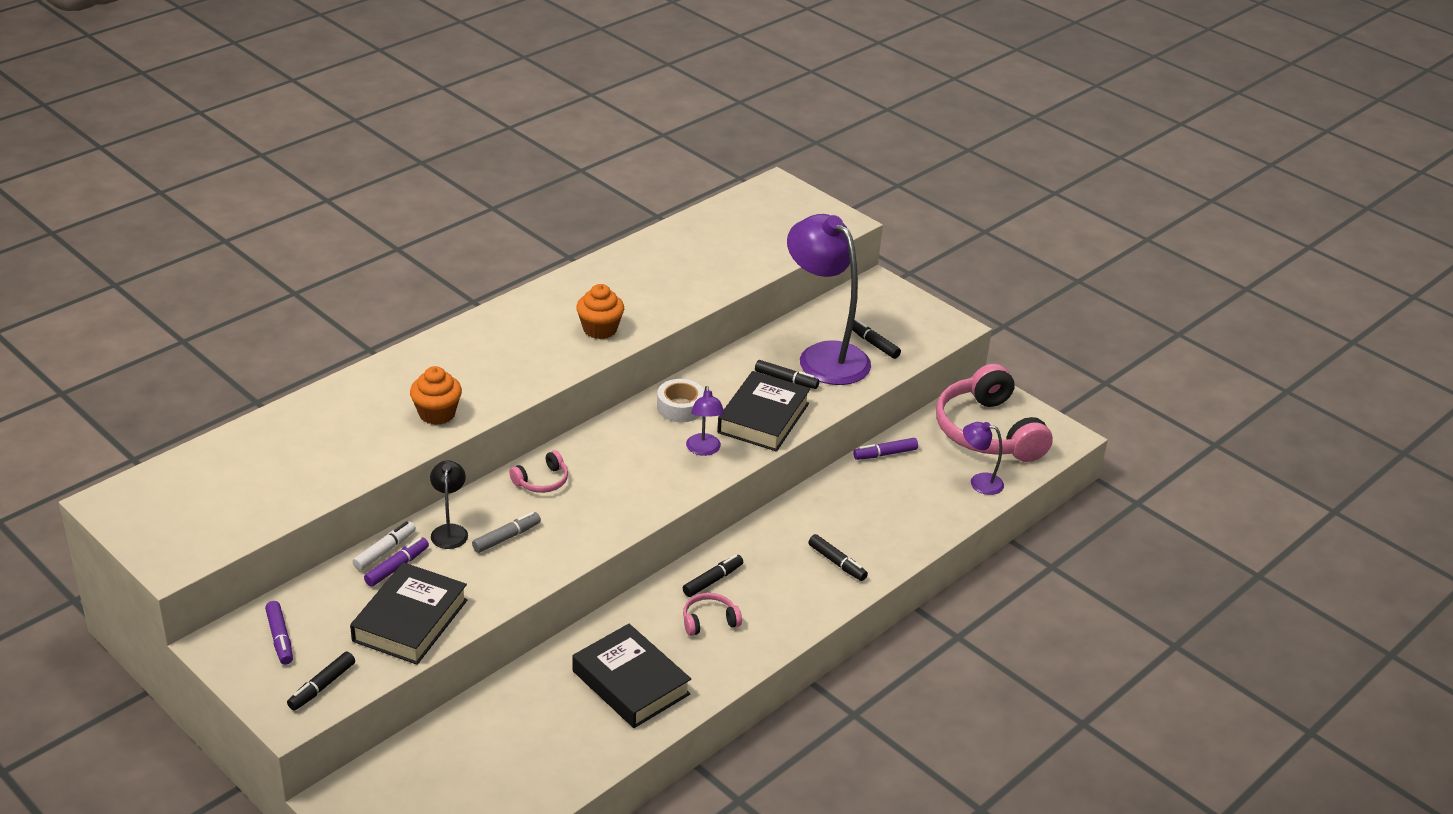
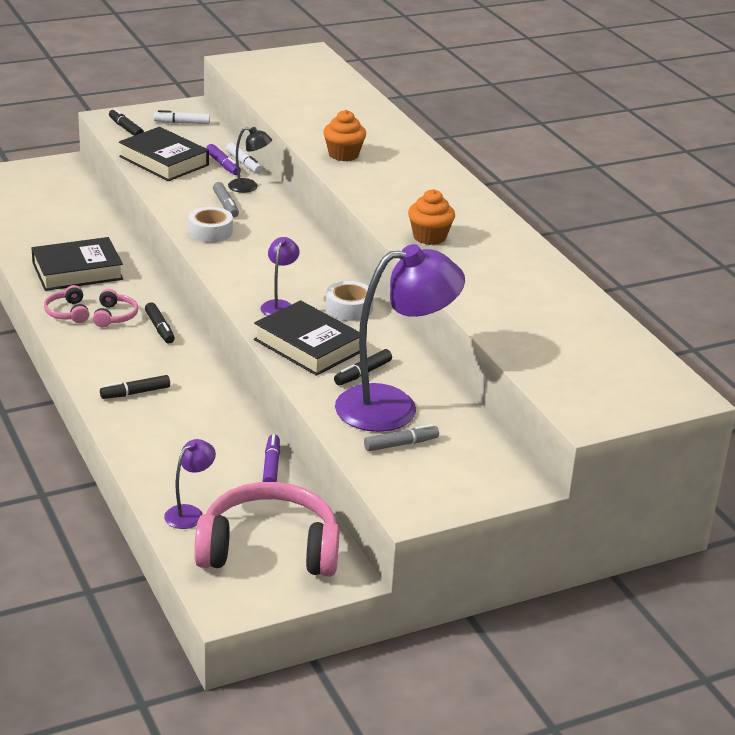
camera: 110 degrees right, 5 degrees down
(280, 638) = (182, 123): purple marker -> white marker
(542, 481) = (284, 229): pink headphones -> pink headphones (67, 312)
(578, 532) = (210, 232): none -> white tape
(704, 450) = (279, 305): purple lamp -> purple lamp turned 90 degrees clockwise
(874, 344) = (400, 444): black marker -> grey marker

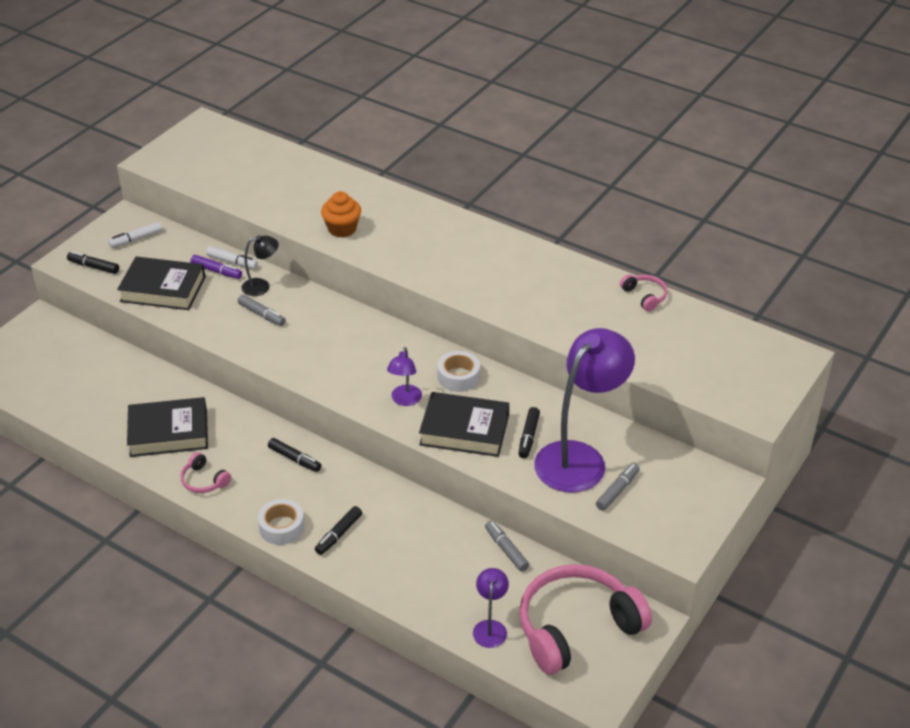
camera: 30 degrees left, 10 degrees up
(77, 271) = (169, 433): black book -> black book turned 45 degrees clockwise
(115, 316) = (246, 464): pink headphones -> pink headphones (645, 296)
(210, 232) = (277, 349): white tape -> white tape (281, 527)
(271, 466) = (506, 550): purple marker -> grey marker
(279, 305) = (405, 400): purple lamp -> purple lamp turned 150 degrees counterclockwise
(429, 237) = (489, 287): orange cupcake -> none

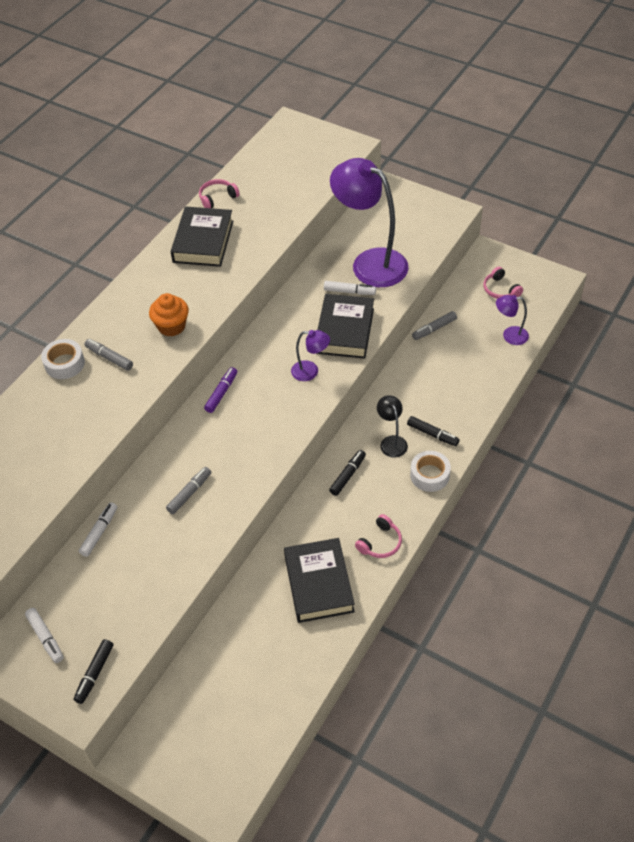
camera: 90 degrees left, 10 degrees up
(163, 289) = (142, 591): black book -> black book (203, 241)
(216, 271) = (114, 545): purple marker -> purple marker (221, 393)
(261, 286) = (143, 499): black lamp -> black lamp (391, 441)
(342, 229) = (103, 406): orange cupcake -> orange cupcake (171, 326)
(458, 377) = (279, 337): white tape -> white tape (64, 364)
(528, 437) = (349, 291): black marker -> white marker
(576, 627) = (500, 290): pink headphones -> pink headphones, size x0.43
(617, 491) = (402, 242): grey marker -> grey marker (109, 358)

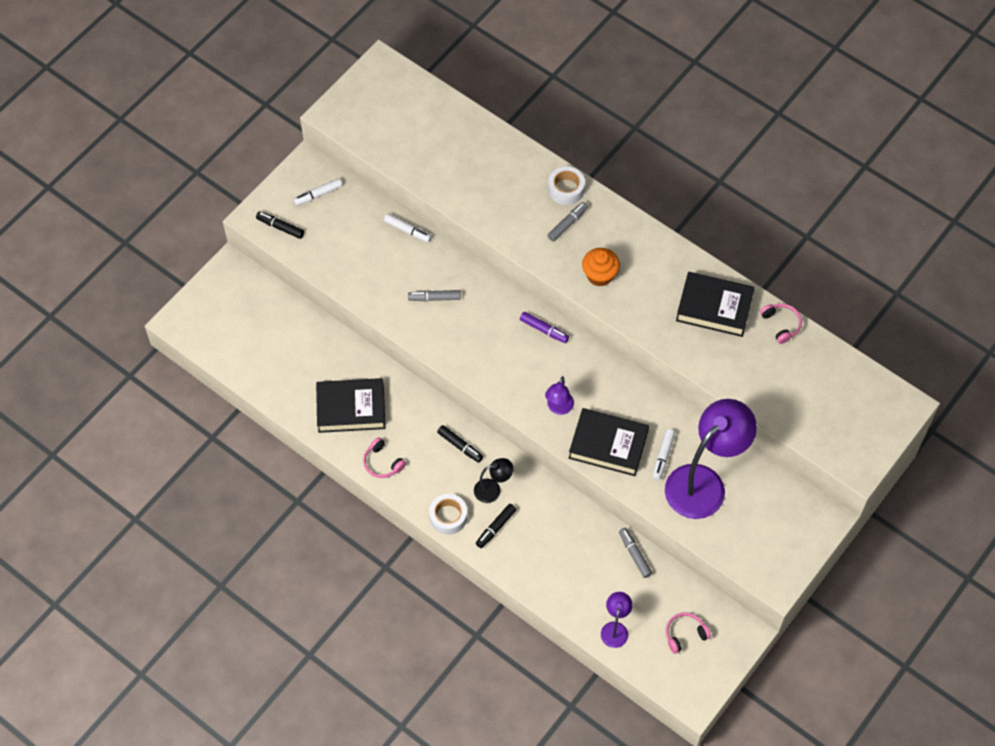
camera: 95 degrees right, 10 degrees up
(189, 493) = (434, 298): grey marker -> grey marker turned 135 degrees clockwise

